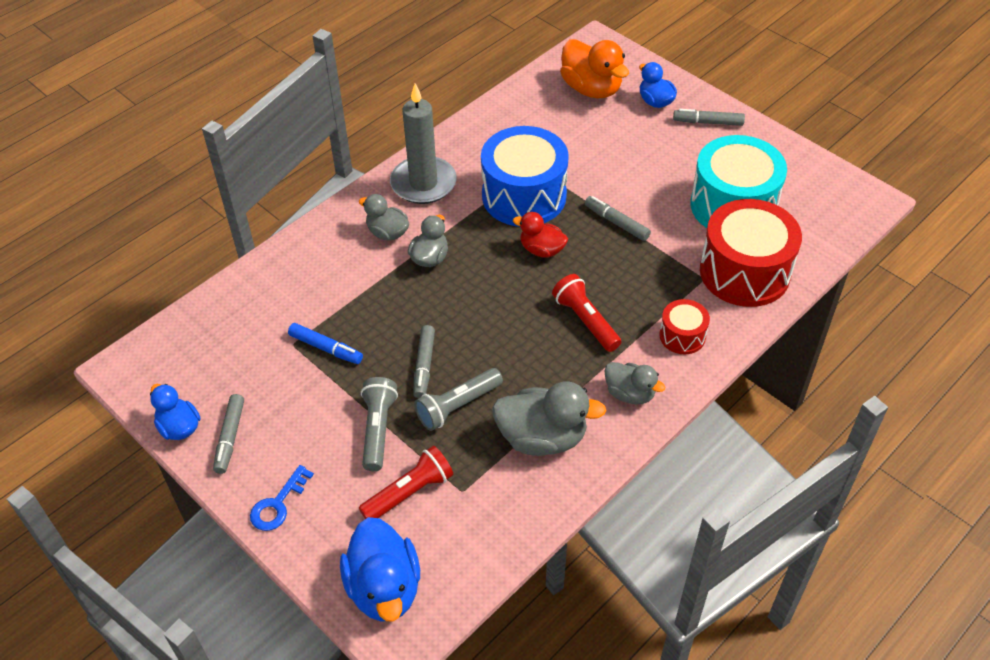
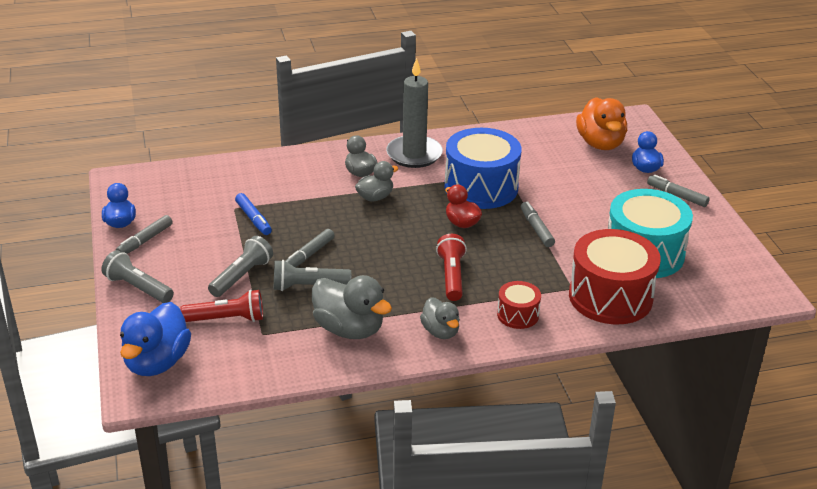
camera: 30 degrees right, 15 degrees down
(278, 504) = (138, 288): blue key -> grey flashlight

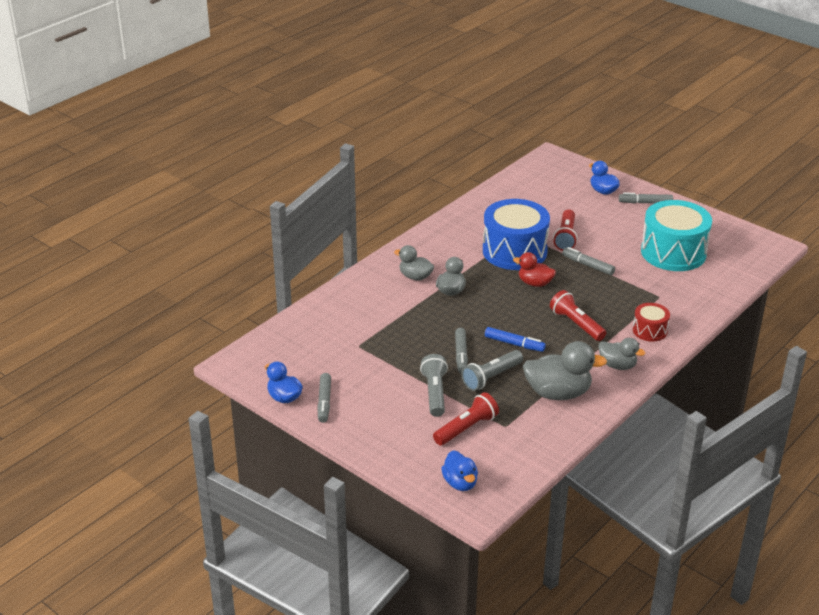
camera: 35 degrees left, 0 degrees up
(138, 288) = (370, 439): grey flashlight -> none
(157, 362) = (460, 483): blue duck -> blue duck, size x0.60
(253, 219) = (384, 347): blue marker -> blue marker (514, 344)
(414, 154) = (436, 246): grey candle -> none
(548, 195) = (565, 237): none -> red flashlight
(600, 143) = (552, 184): orange duck -> none
(610, 297) = (689, 291): red drum -> none

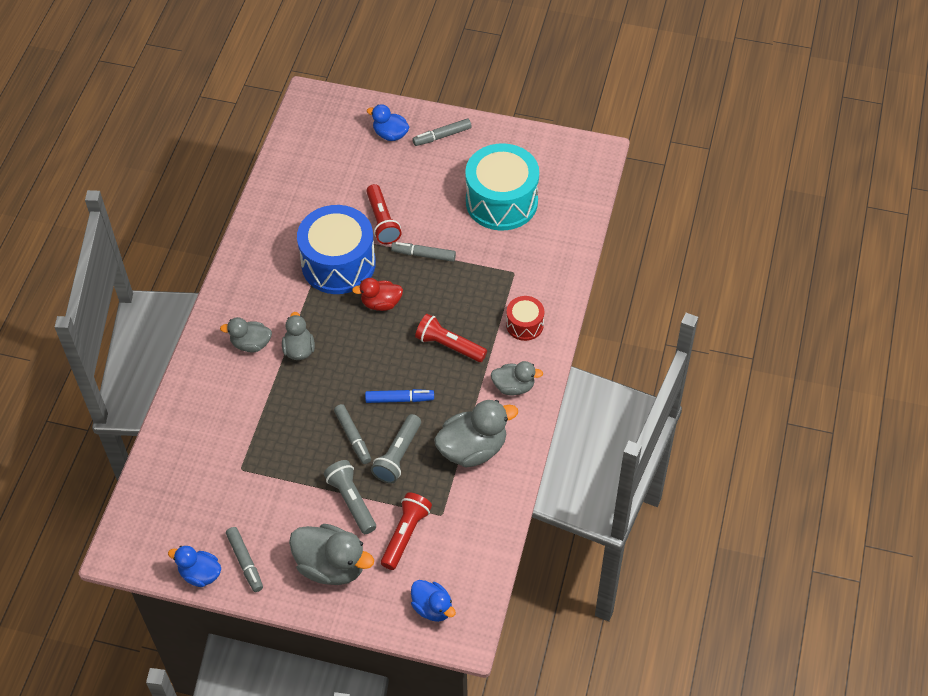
camera: 25 degrees left, 20 degrees up
(392, 427) = (331, 566): none -> grey duck

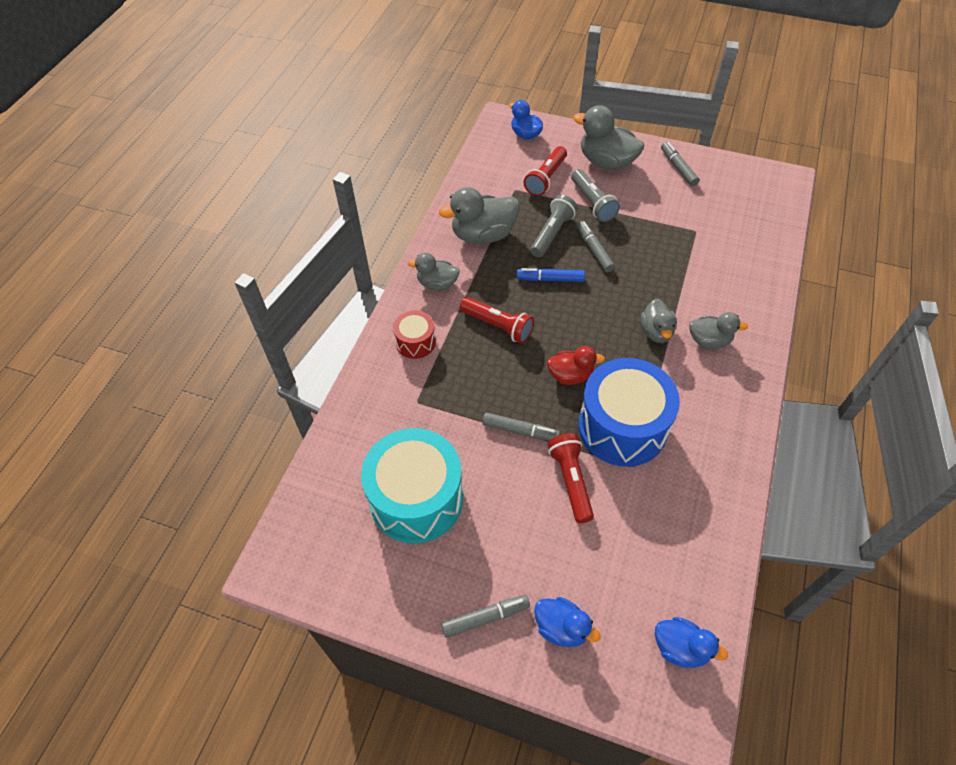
camera: 175 degrees left, 0 degrees up
(200, 574) = (713, 162): blue duck -> blue duck (680, 648)

